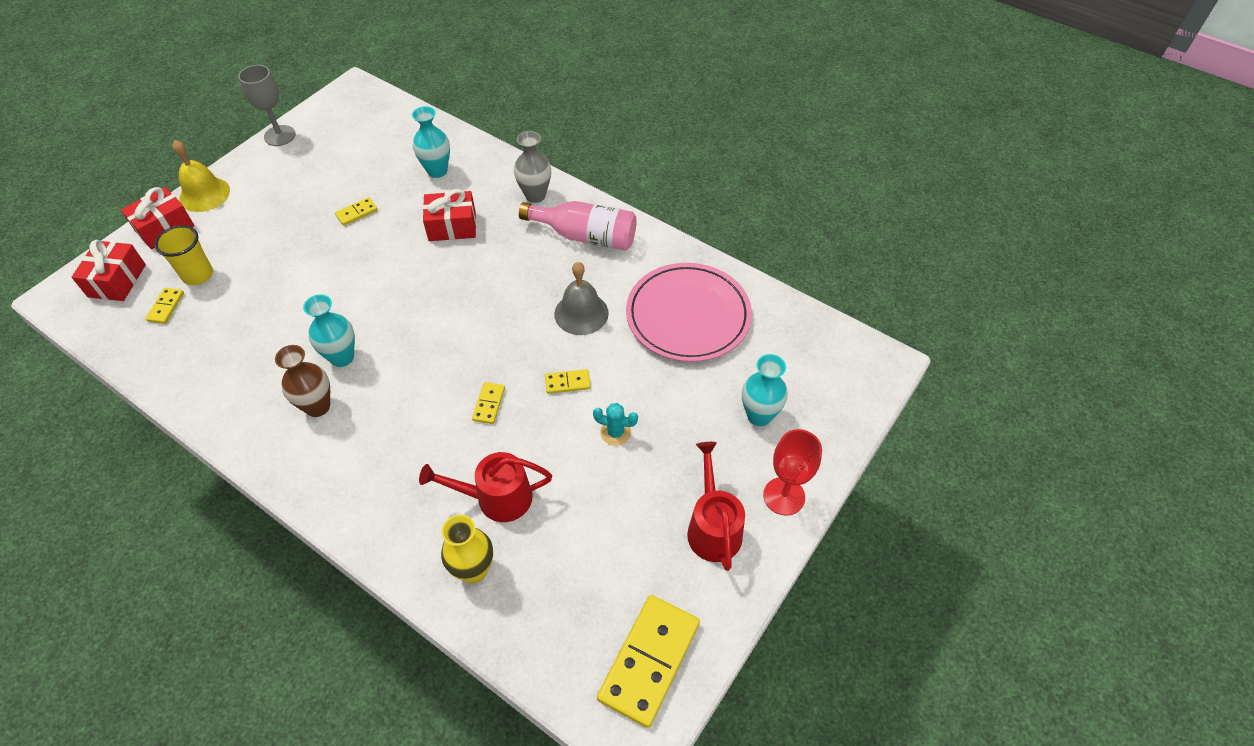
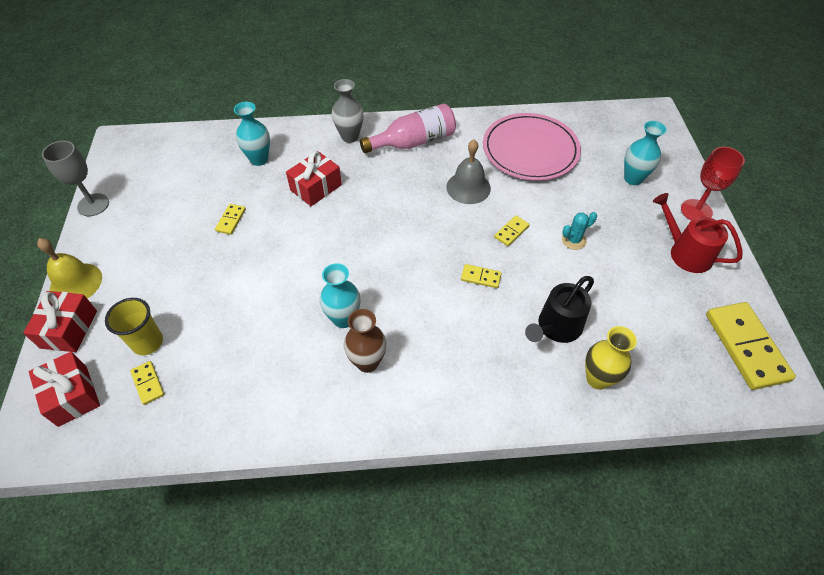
camera: 40 degrees left, 0 degrees up
(489, 404) = (480, 277): yellow domino -> yellow domino turned 45 degrees counterclockwise
(497, 498) = (556, 327): red watering can -> black watering can

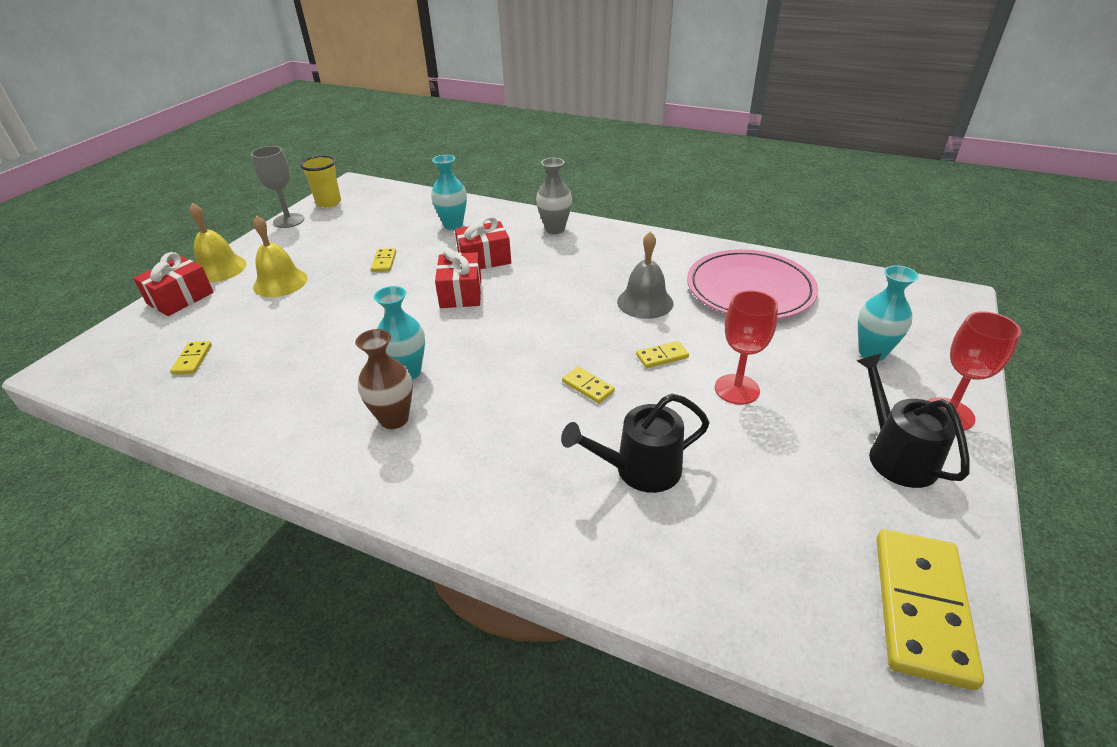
camera: 30 degrees right, 15 degrees down
(72, 395) = (131, 346): red gift -> red gift (461, 293)
(147, 342) = (225, 329): yellow cup -> yellow cup (328, 202)
(153, 276) = (280, 282): none -> yellow bell
(231, 220) = (384, 262): yellow domino -> yellow domino turned 45 degrees counterclockwise
(414, 142) = (617, 249): pink bottle -> none
(573, 240) = (737, 389): turquoise cactus -> red goblet
(597, 379) = (650, 548): yellow vase -> none
(685, 252) = (896, 455): red watering can -> black watering can

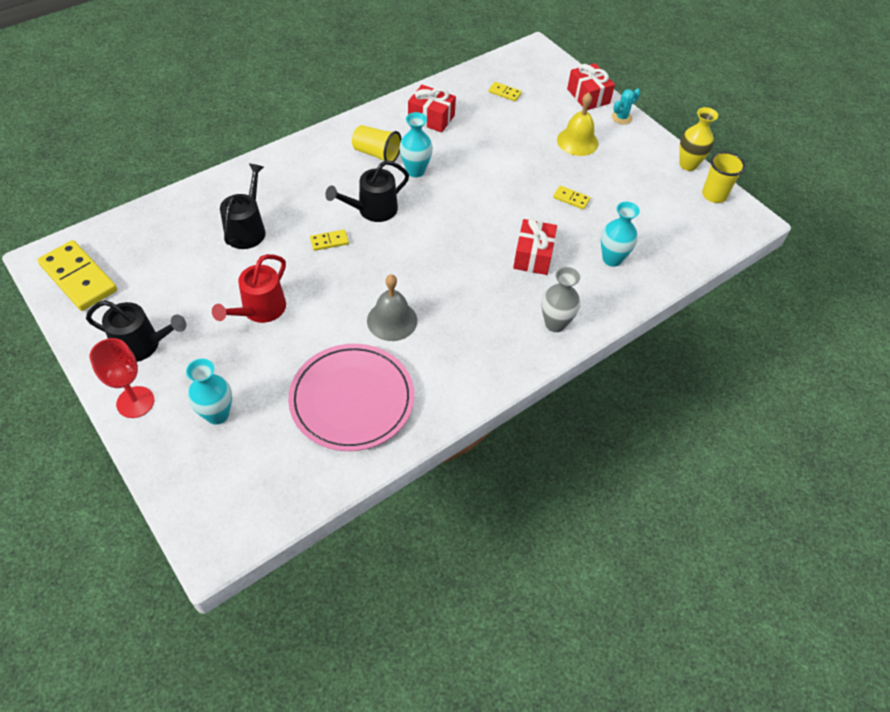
camera: 115 degrees right, 15 degrees up
(220, 268) = (621, 118): yellow bell -> turquoise cactus
(288, 221) = (688, 165): grey goblet -> yellow vase
(394, 419) = (376, 154): brown vase -> yellow cup
(461, 293) = (490, 224): red gift -> red gift (431, 118)
(506, 376) = (373, 210): none -> black watering can
(662, 356) = (324, 292): yellow domino -> none
(737, 389) = (260, 310): red goblet -> red watering can

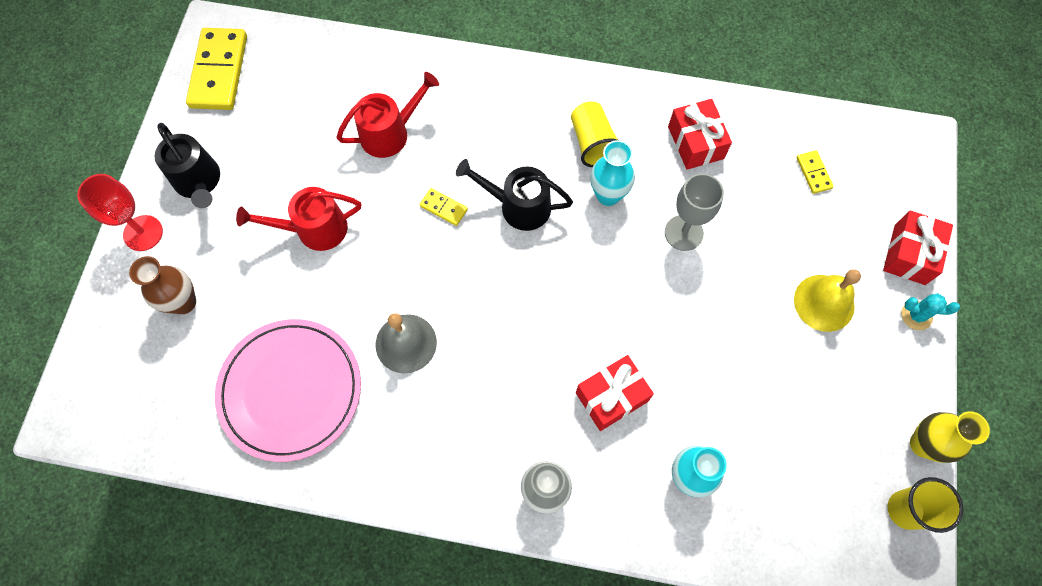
camera: 50 degrees right, 15 degrees up
(217, 414) = (183, 302): turquoise vase -> brown vase
(247, 229) = (390, 133): black watering can -> red watering can
(476, 160) = (683, 233): none -> grey goblet
(571, 199) = (730, 367): yellow domino -> none

